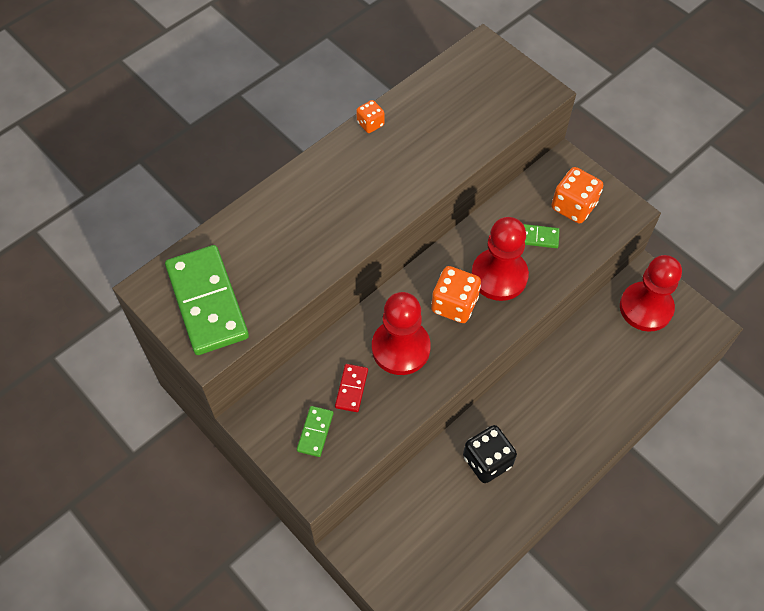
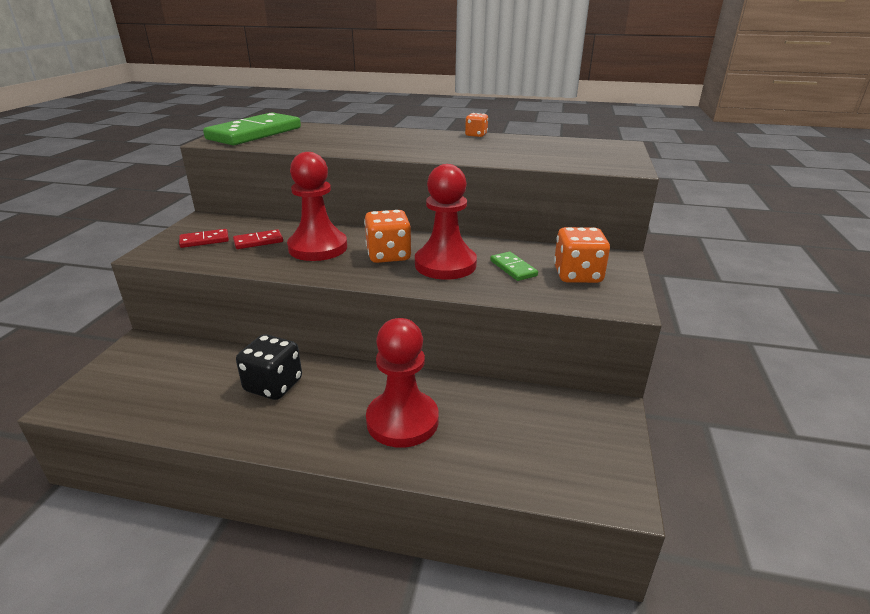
camera: 55 degrees right, 30 degrees down
(315, 432) = (204, 240): green domino -> red domino
(646, 308) = (572, 426): red pawn -> red pawn (402, 421)

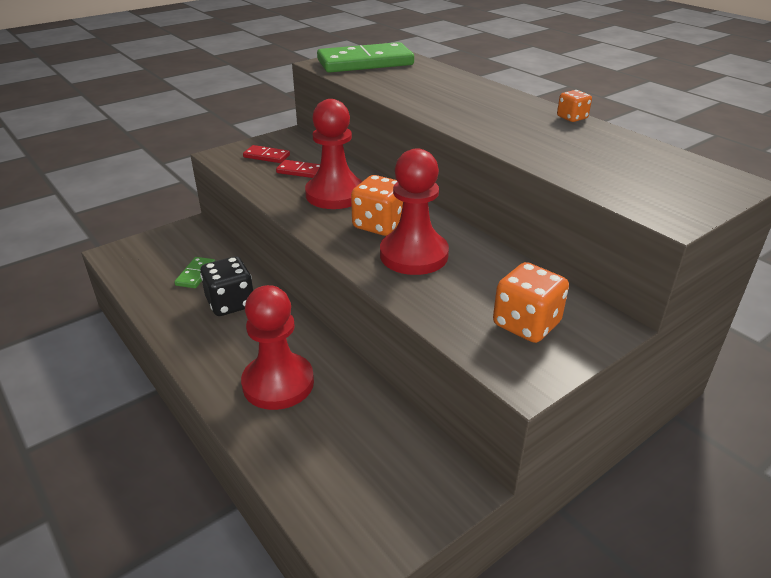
camera: 40 degrees right, 5 degrees up
(513, 268) = (471, 287): green domino -> green domino (196, 274)

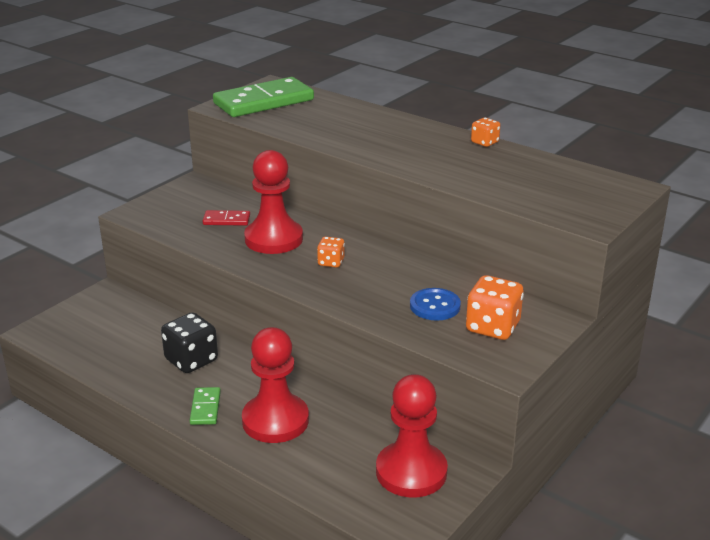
camera: 15 degrees left, 5 degrees down
(196, 274) = (139, 339): green domino -> green domino (205, 408)
(266, 156) = (182, 209): red domino -> none
(379, 225) = (331, 262): orange dice -> orange dice, size x0.56
(414, 255) = (375, 285): red pawn -> red pawn (411, 472)
(469, 288) = (435, 306): none -> blue button

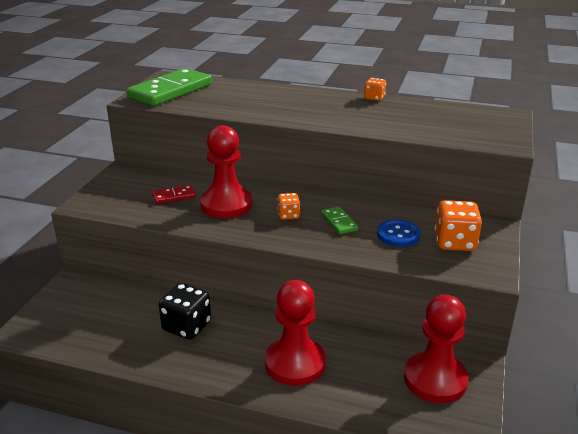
camera: 20 degrees left, 0 degrees up
(205, 408) = (226, 367): green domino -> green domino (339, 222)

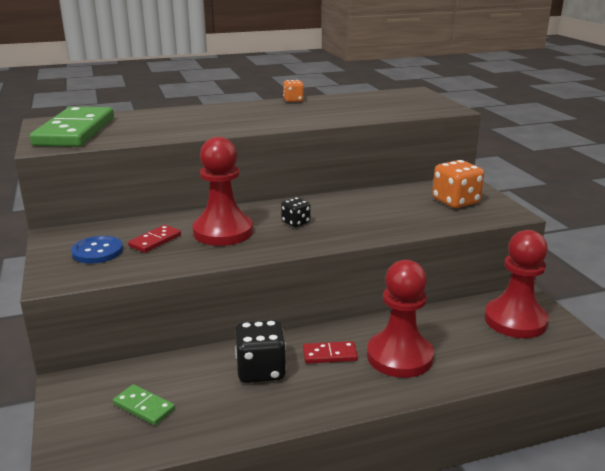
camera: 35 degrees left, 5 degrees down
(246, 337) = (329, 354): none -> red domino
(288, 215) = (295, 222): orange dice -> black dice
(339, 222) = (347, 214): green domino -> green domino (144, 407)
(398, 234) = (407, 209): blue button -> blue button (97, 251)

